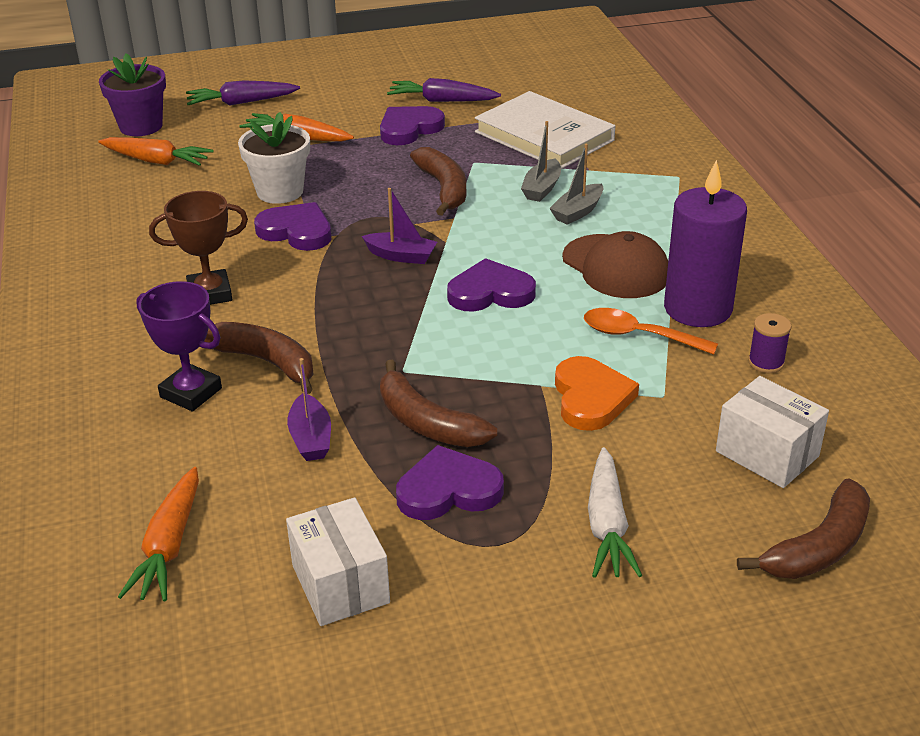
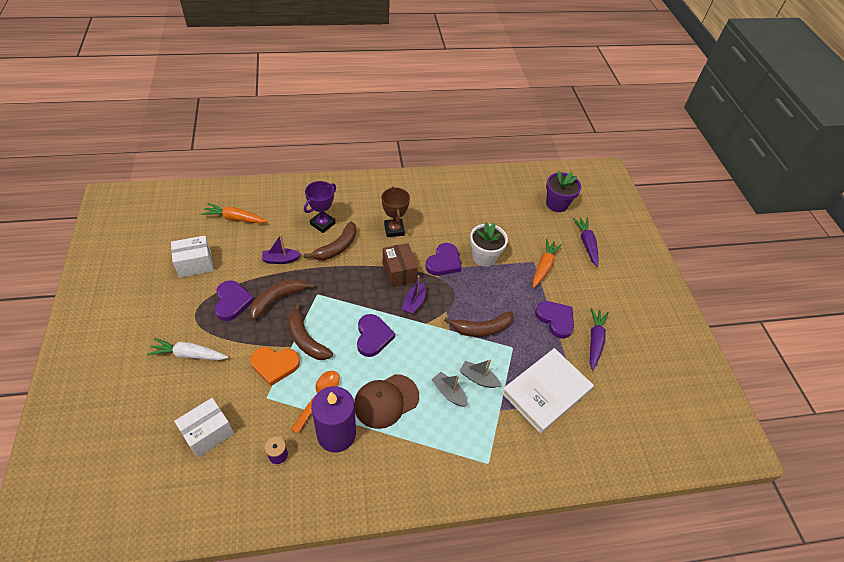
camera: 90 degrees right, 15 degrees up
(156, 161) = (519, 210): orange carrot -> none
(329, 278) = (399, 272): none -> brown box
(818, 547) = (140, 436): brown banana -> brown banana (306, 339)

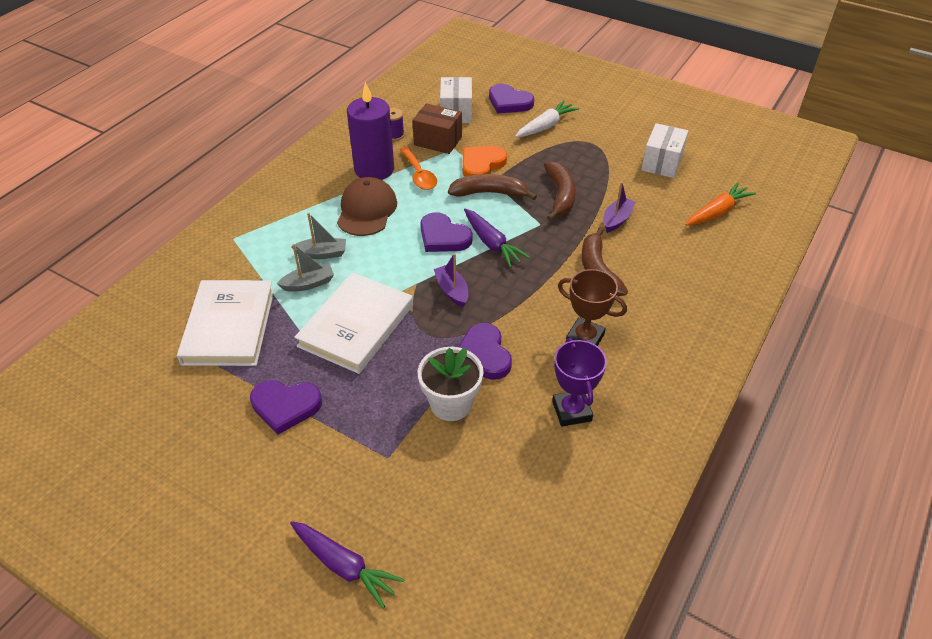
camera: 135 degrees right, 5 degrees down
(232, 302) = (585, 168): purple heart -> purple heart (509, 102)
(322, 224) = (651, 277): purple trophy -> purple trophy (571, 411)
(399, 272) = (508, 302): brown box -> brown box (438, 141)
(481, 329) = (356, 326): brown banana -> white book
(543, 267) = (367, 463): orange carrot -> none
(556, 204) = (462, 601): purple flower pot -> none
(595, 341) = (215, 423): purple carrot -> purple carrot (491, 243)

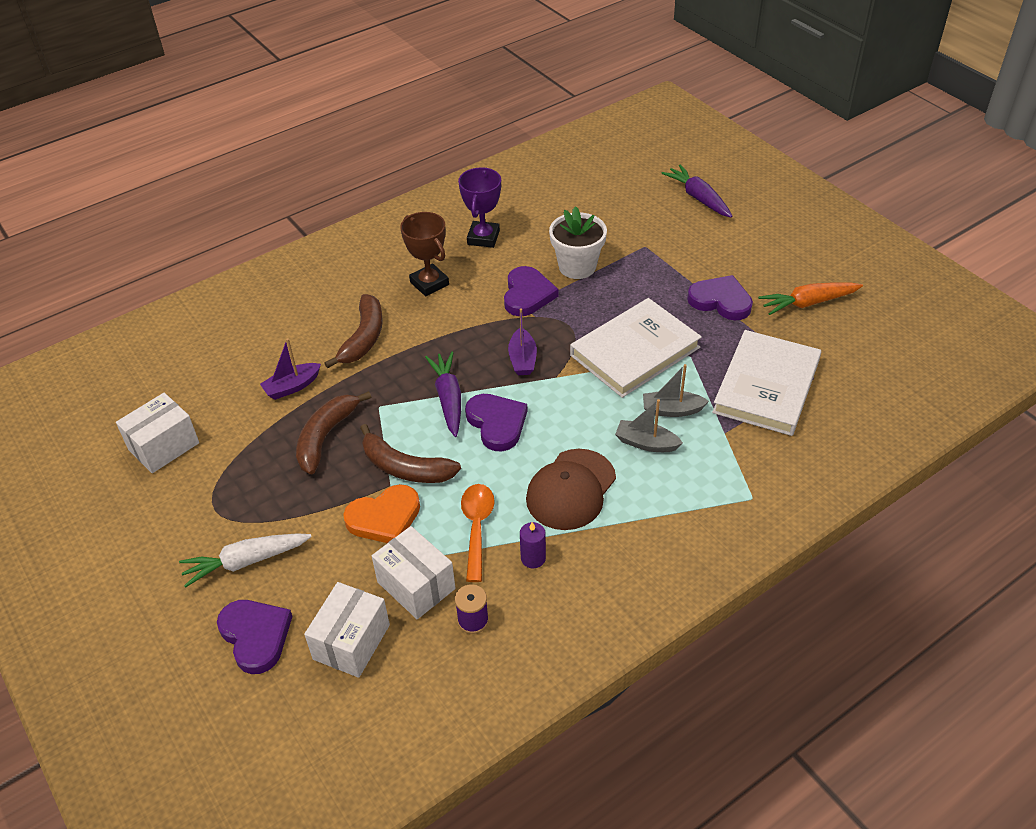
camera: 155 degrees left, 0 degrees up
(374, 169) = (533, 558): purple candle -> purple candle, size x0.42
(438, 141) = (416, 585): brown box -> white box
(717, 212) = (180, 363): orange carrot -> orange carrot (808, 303)

